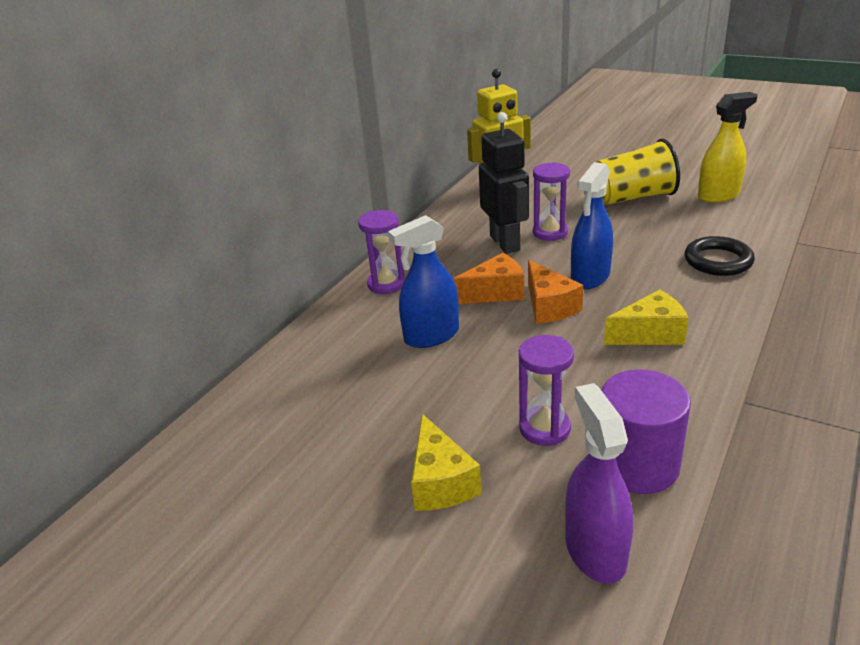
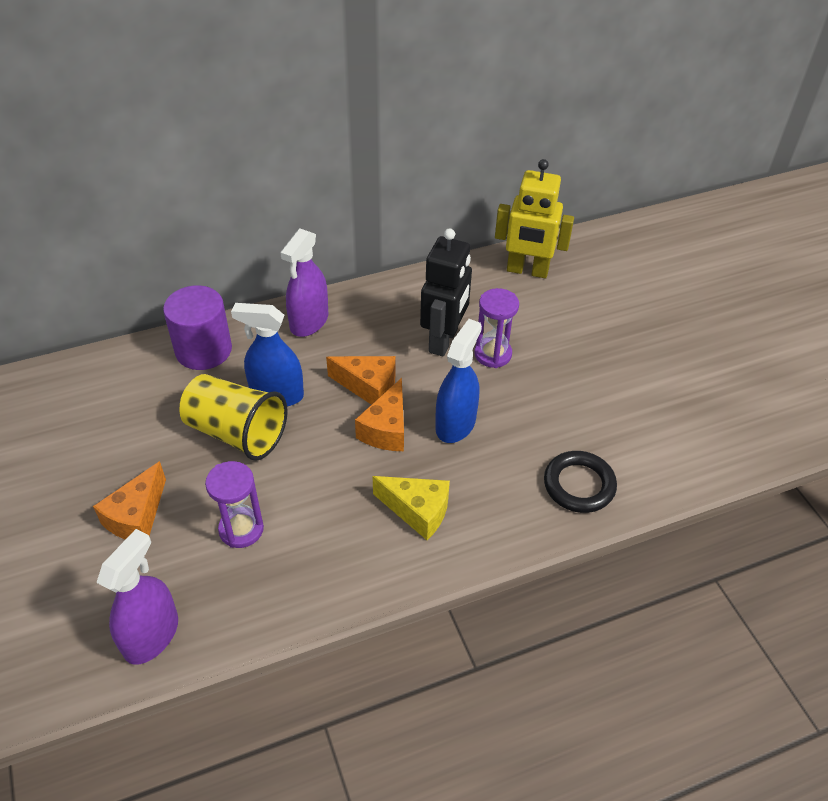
camera: 35 degrees right, 15 degrees up
(386, 284) = (309, 322): purple hourglass -> purple spray bottle
(440, 482) = (137, 516): yellow cheese -> orange cheese
(590, 277) = (455, 424): blue spray bottle -> blue spray bottle turned 135 degrees clockwise
(633, 197) = (619, 363): yellow cup -> yellow cup (236, 433)
(637, 464) = (255, 603): purple cylinder -> purple cylinder (203, 350)
(718, 195) = (700, 415): yellow spray bottle -> none

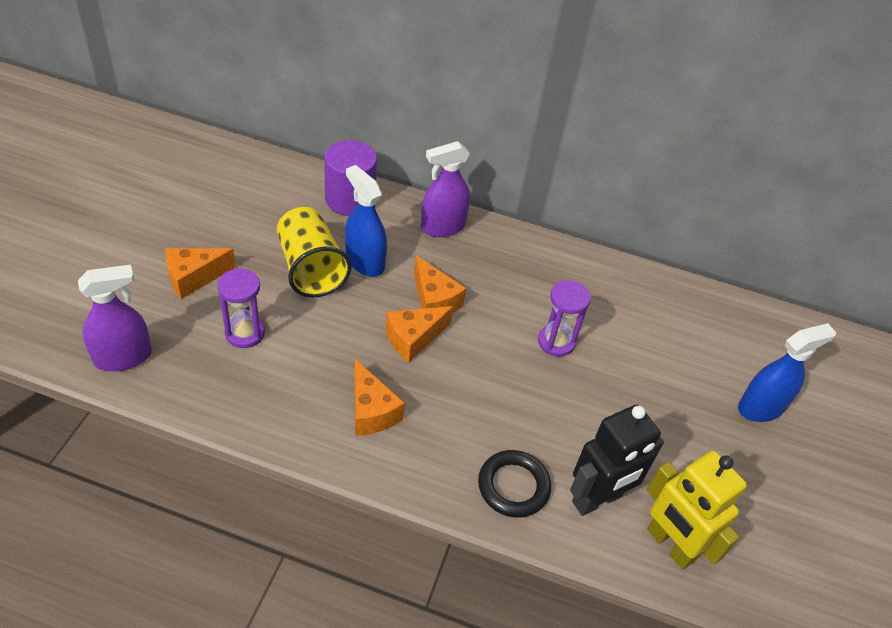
camera: 35 degrees right, 0 degrees up
(417, 511) = (371, 411): yellow cheese -> orange cheese
(444, 340) = (528, 306): black robot -> black robot (597, 499)
(455, 424) = (468, 372): blue spray bottle -> blue spray bottle (761, 407)
(527, 271) = (658, 299): yellow robot -> yellow robot (670, 545)

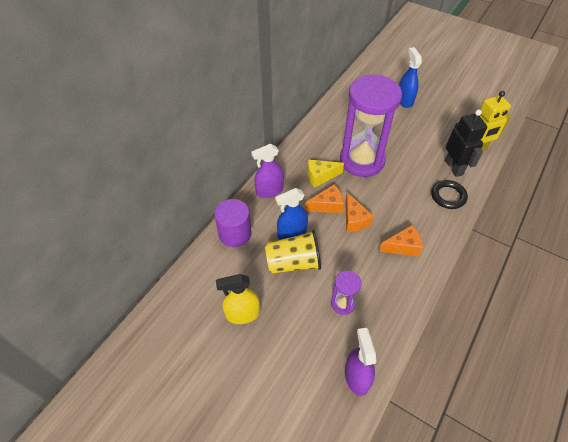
camera: 70 degrees left, 5 degrees up
(194, 277) = (291, 331): orange cheese -> none
(216, 224) = (242, 314): none -> yellow spray bottle
(442, 227) = (269, 191): purple spray bottle -> purple spray bottle turned 75 degrees clockwise
(496, 286) = (320, 176): none -> yellow cheese
(556, 342) = (362, 160): purple hourglass -> purple hourglass, size x2.30

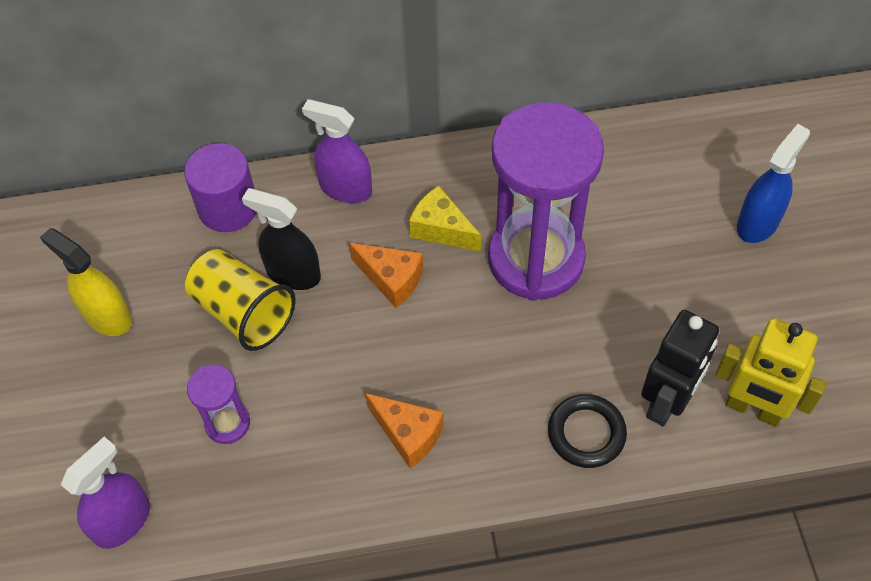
camera: 50 degrees right, 5 degrees up
(292, 233) = (293, 274): blue spray bottle -> black spray bottle
(354, 220) = (398, 333): orange cheese -> none

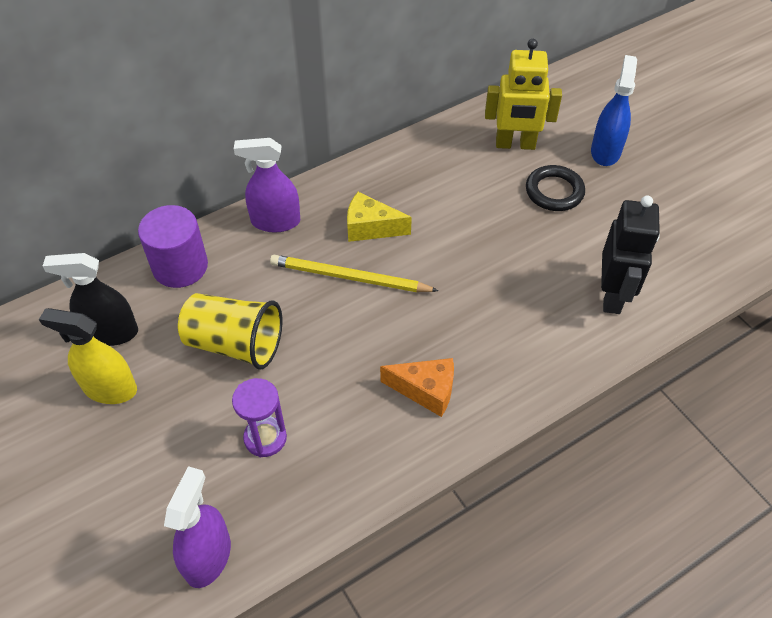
camera: 25 degrees left, 5 degrees down
(293, 274) = (263, 299): black spray bottle -> black spray bottle (111, 332)
(391, 279) = (349, 277): orange cheese -> yellow pencil
(536, 259) = (457, 226): purple hourglass -> none
(586, 433) = (565, 339): black ring -> black ring (554, 191)
(753, 409) = (676, 279): yellow robot -> yellow robot (515, 144)

